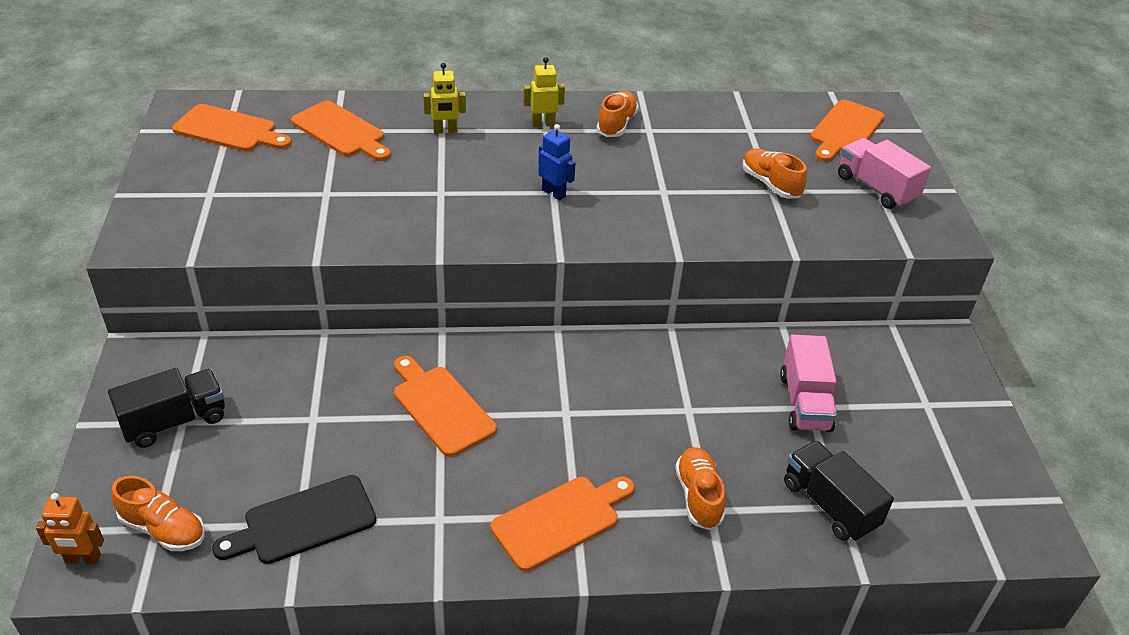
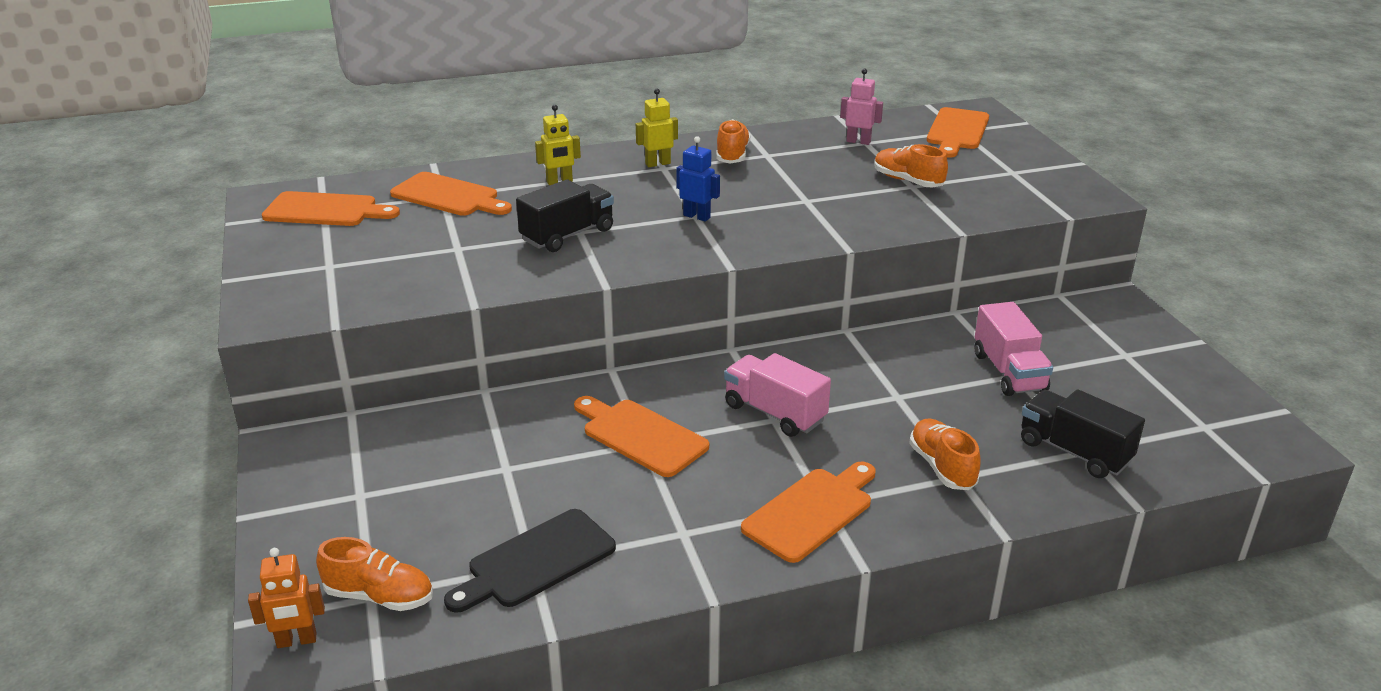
camera: 10 degrees left, 10 degrees down
(174, 421) = (350, 496): black truck -> black truck (567, 235)
(743, 127) = (858, 141): none -> pink robot
(876, 188) = (1010, 171): pink truck -> pink truck (775, 413)

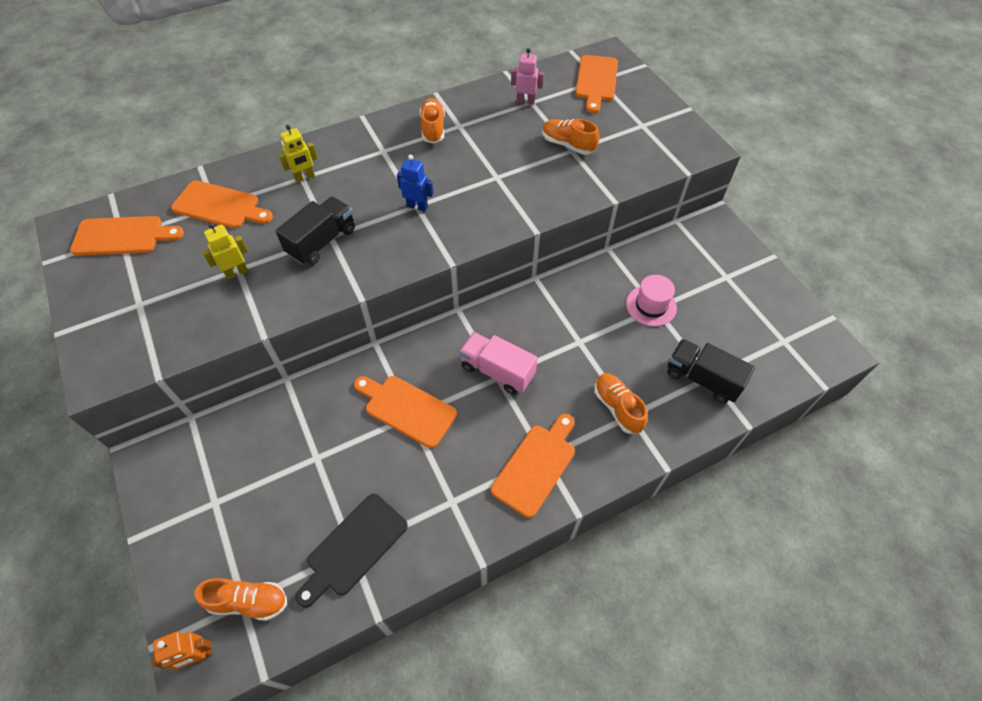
camera: 10 degrees left, 25 degrees up
(657, 163) = (377, 146): yellow robot -> yellow robot (236, 272)
(1008, 372) = (651, 305): pink truck -> pink hat

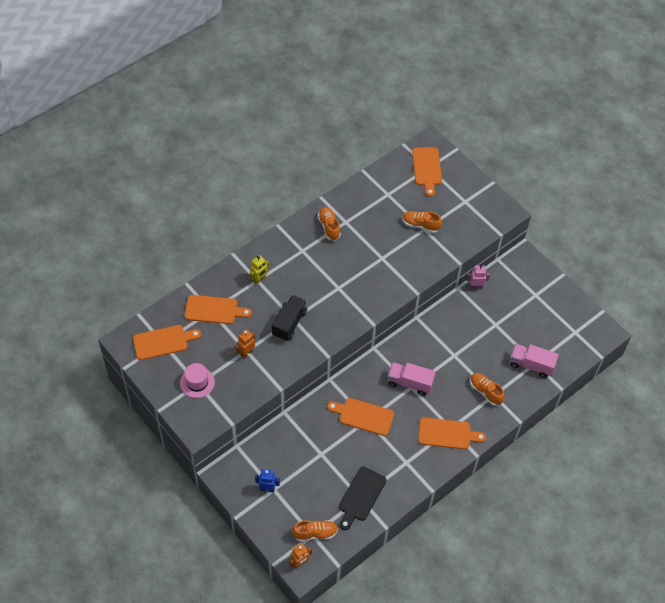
camera: 15 degrees left, 0 degrees up
(236, 272) = (246, 353): yellow robot -> orange robot
(417, 206) = (339, 288): blue robot -> blue robot (267, 489)
(525, 101) = (384, 194): pink robot -> pink robot (476, 287)
(536, 466) = (447, 434): orange cutting board -> orange cutting board turned 75 degrees clockwise
(651, 305) = (492, 323): pink hat -> pink hat (197, 382)
(702, 379) = (531, 365): black truck -> pink truck

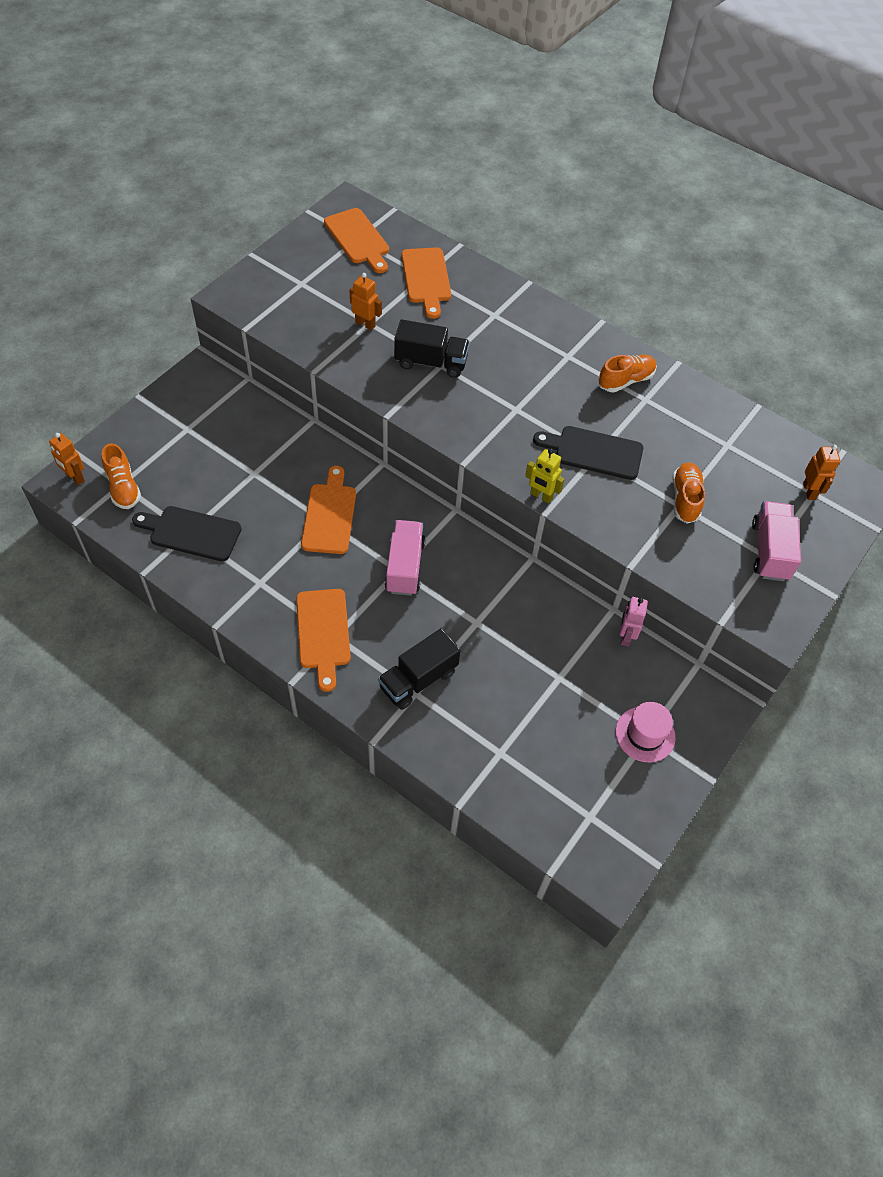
camera: 75 degrees right, 0 degrees up
(197, 382) = (303, 282): pink hat -> pink hat (645, 734)
(259, 280) = (496, 317): yellow robot -> yellow robot (541, 496)
(267, 489) = (186, 422): blue robot -> none
(379, 258) = (594, 452): none -> black cutting board
(427, 169) = (809, 491): orange cutting board -> orange robot
(476, 287) = (625, 636): pink robot -> pink robot turned 150 degrees counterclockwise
(485, 392) = (418, 679): orange shoe -> black truck
(531, 365) = (493, 746): pink truck -> pink truck (770, 551)

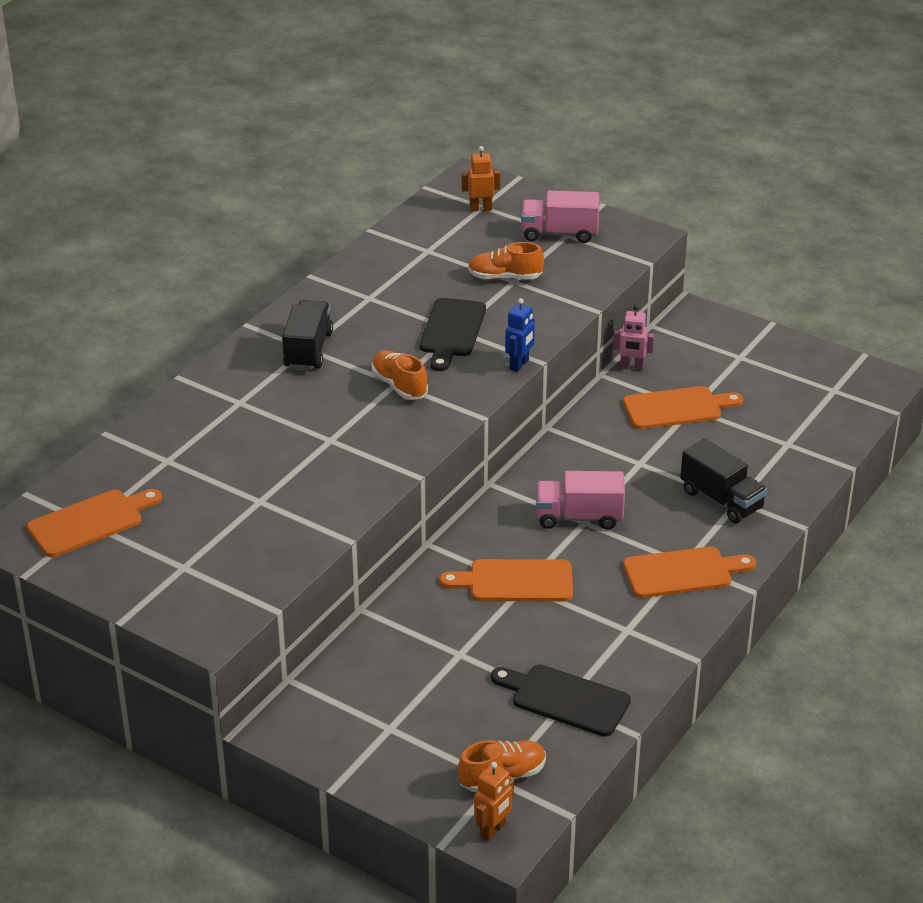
camera: 90 degrees left, 20 degrees down
(191, 533) = (565, 699): black cutting board -> black cutting board turned 105 degrees clockwise
(365, 324) = (261, 504): orange robot -> none
(426, 279) = (173, 458): orange cutting board -> orange cutting board (677, 408)
(431, 362) = (326, 447): black truck -> black truck (308, 350)
(541, 496) = (519, 365): yellow robot -> blue robot
(625, 380) = (342, 310): orange shoe -> orange shoe (399, 385)
(645, 734) = (738, 358): pink hat -> none

